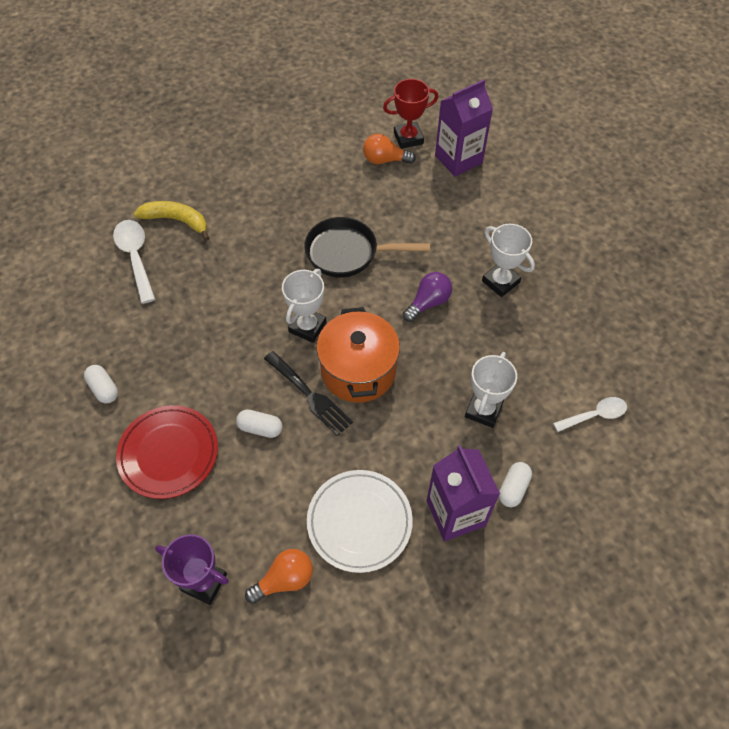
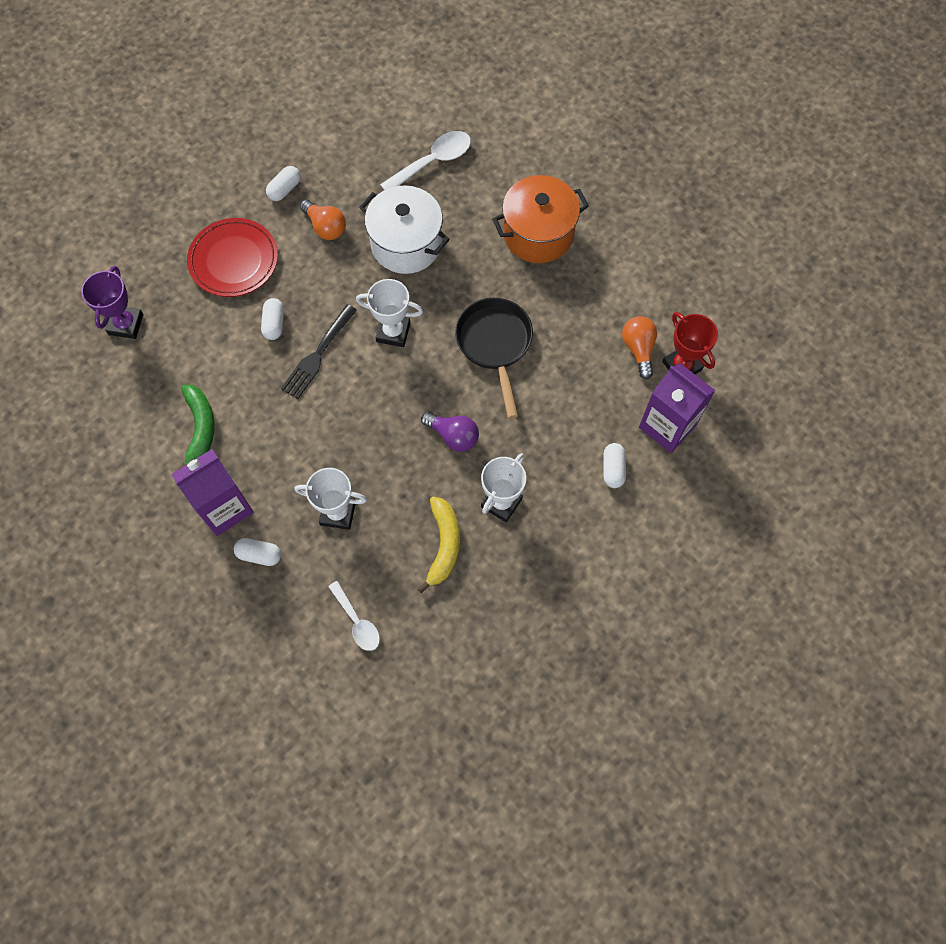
camera: 75 degrees right, 10 degrees up
(177, 221) = (488, 180): yellow banana -> yellow banana (443, 545)
(216, 297) = (406, 244): none -> white pot
(284, 580) = (138, 383): orange light bulb -> orange light bulb (325, 227)
(358, 371) = (354, 390): orange pot -> orange pot (538, 234)
(359, 522) = (200, 429): white plate -> green banana
(487, 201) = (613, 469): none -> white capsule

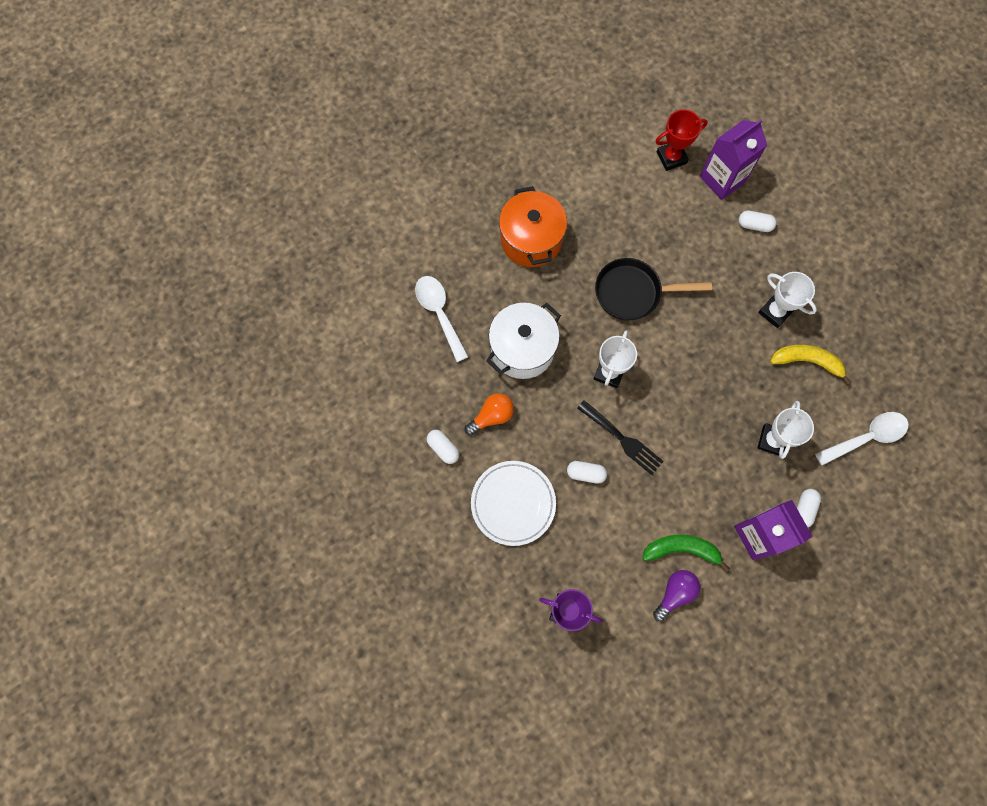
camera: 80 degrees left, 5 degrees up
(234, 260) = (513, 503): red plate -> white plate
(357, 622) = (866, 437): white spoon -> white spoon, size x1.50
(453, 436) = (713, 339): purple light bulb -> purple light bulb (675, 593)
(638, 349) = (652, 185): orange light bulb -> none

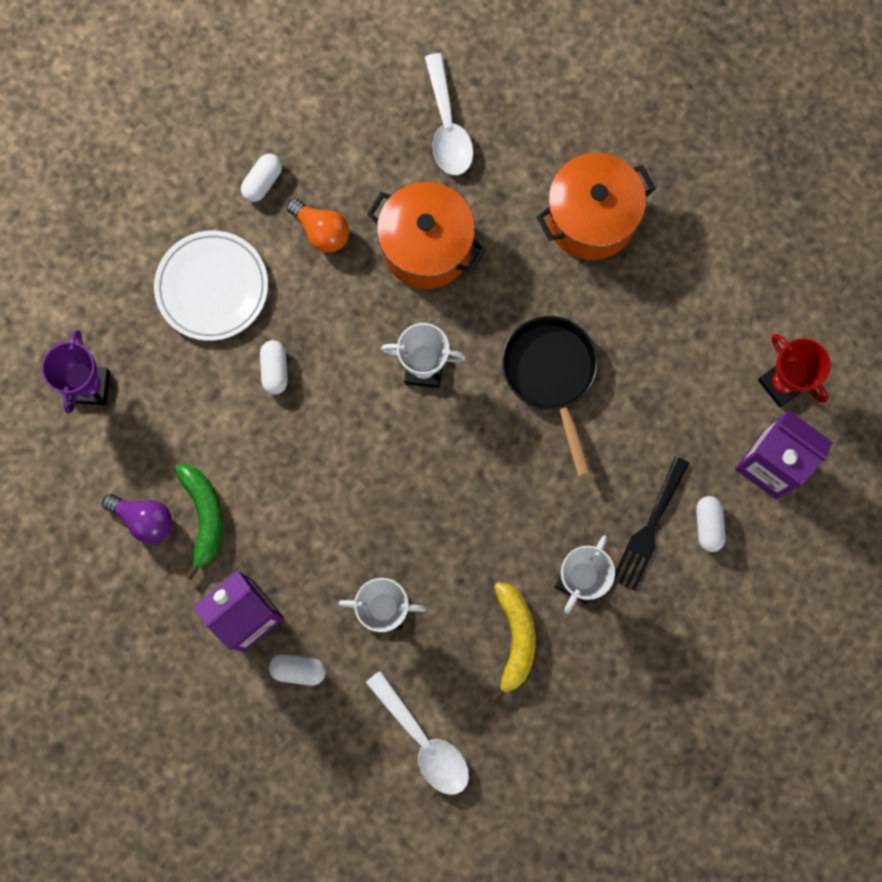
camera: 75 degrees right, 5 degrees up
(439, 313) = (447, 127): white spoon -> white spoon turned 120 degrees clockwise
(522, 349) = (426, 247): white pot -> orange pot
(622, 439) = (334, 407): black fork -> black fork (649, 528)

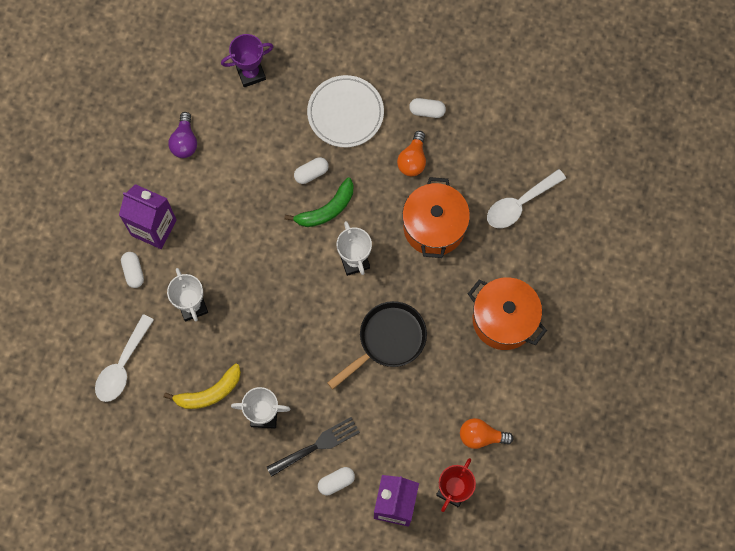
camera: 65 degrees right, 5 degrees down
(204, 517) = (202, 174): green banana -> green banana (326, 209)
(649, 528) = (317, 445): black fork -> black fork turned 150 degrees clockwise
(729, 317) = (481, 436): none -> orange light bulb

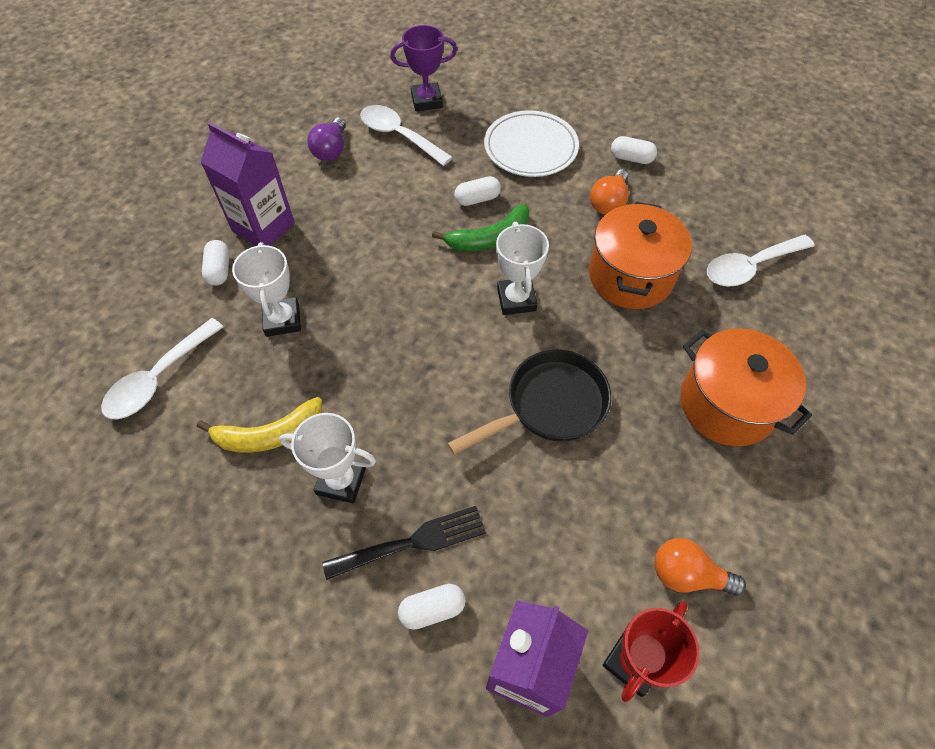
camera: 10 degrees right, 15 degrees down
(236, 117) = (399, 136): none -> white spoon

